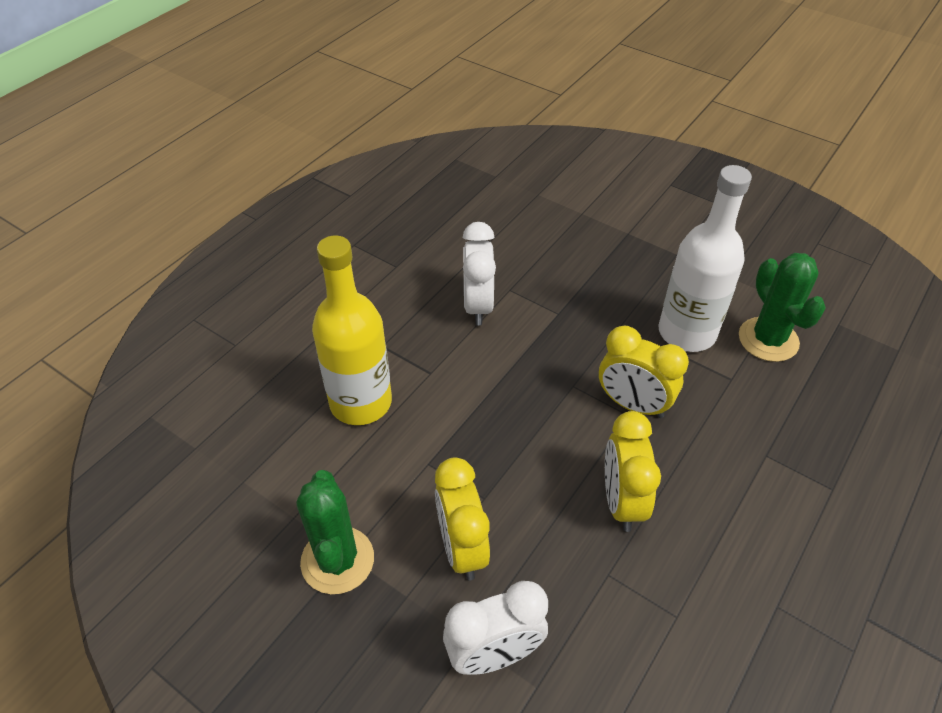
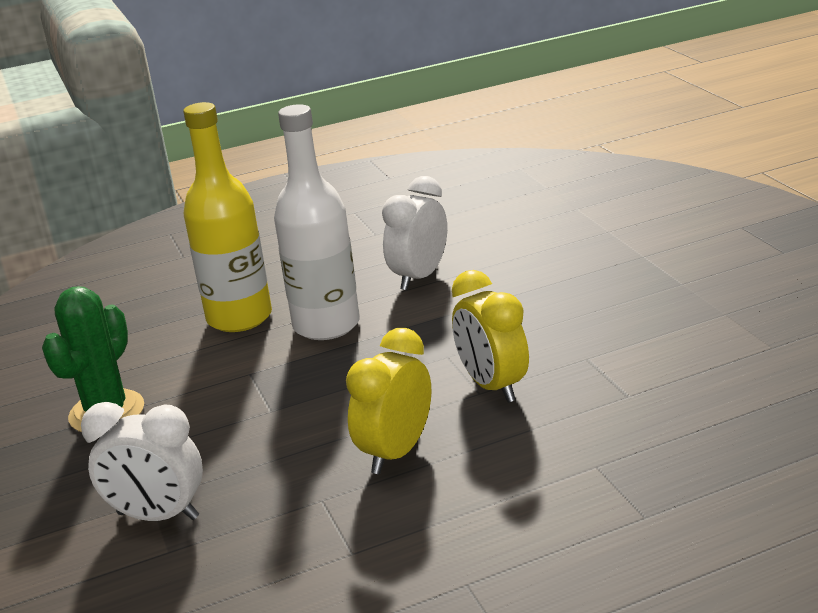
camera: 35 degrees right, 20 degrees down
(462, 548) = (213, 437): yellow clock -> none
(687, 332) = (619, 347): white bottle -> white bottle (326, 325)
(768, 339) = (712, 375): green cactus -> none

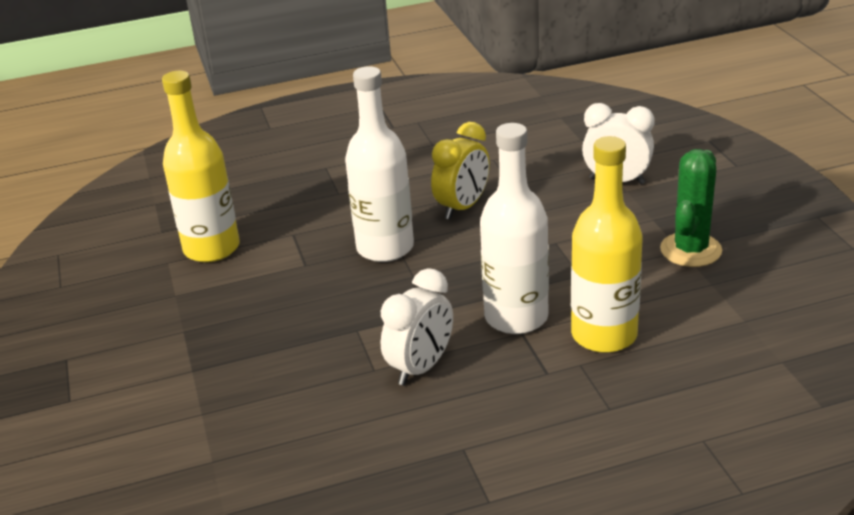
camera: 175 degrees left, 5 degrees up
(492, 386) = (385, 248): yellow clock -> white bottle
(728, 367) = (211, 248): none -> yellow bottle

